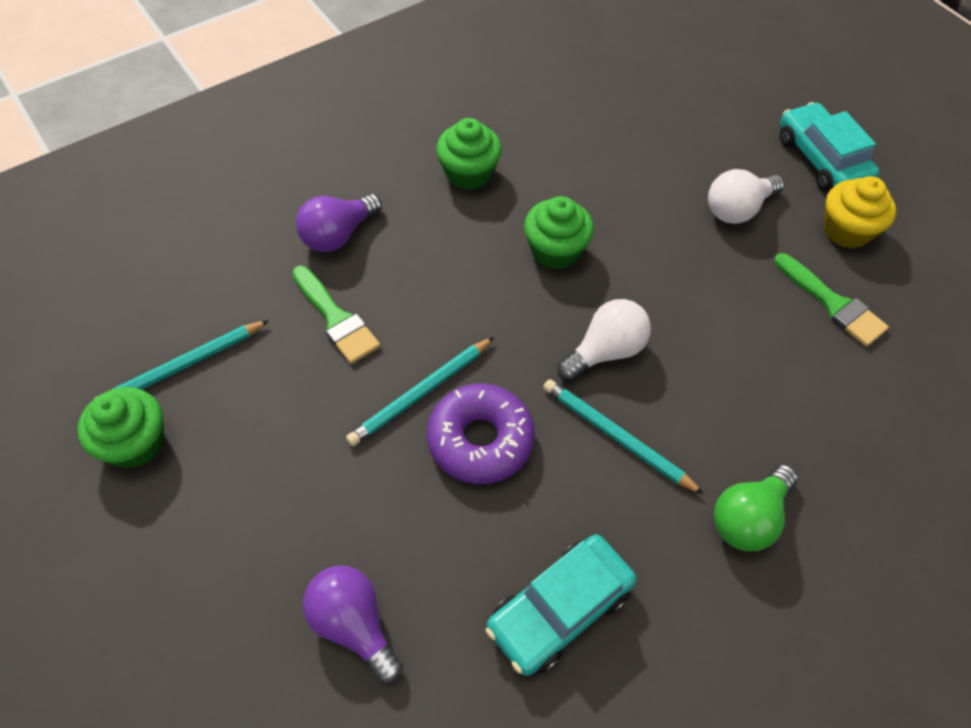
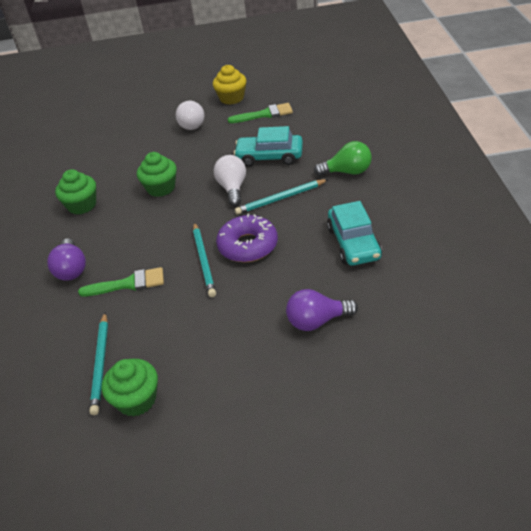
camera: 55 degrees left, 15 degrees down
(748, 518) = (347, 172): green light bulb -> green light bulb turned 75 degrees counterclockwise
(821, 159) = (189, 92): turquoise car -> turquoise car (269, 157)

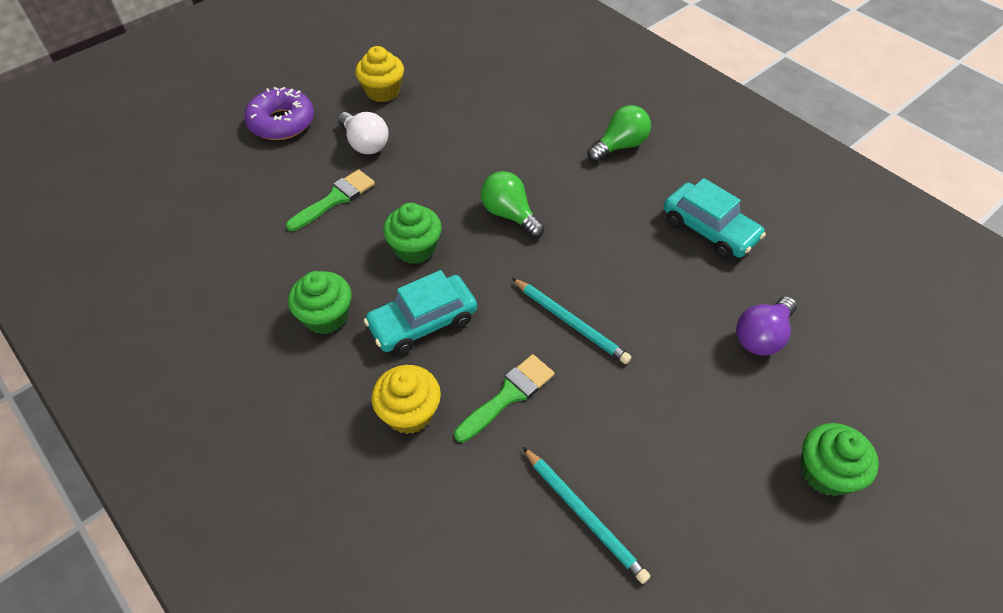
camera: 40 degrees left, 10 degrees up
(71, 269) = (409, 412): purple light bulb -> yellow cupcake
(136, 399) = (671, 533): green cupcake -> green cupcake (826, 472)
(233, 188) = (509, 214): white light bulb -> green light bulb
(248, 246) = (602, 281): purple donut -> purple donut (282, 122)
(264, 114) = (449, 101): green brush -> green brush (335, 199)
(269, 157) = (513, 157): turquoise car -> turquoise car (423, 322)
(280, 199) = (580, 206): turquoise pencil -> none

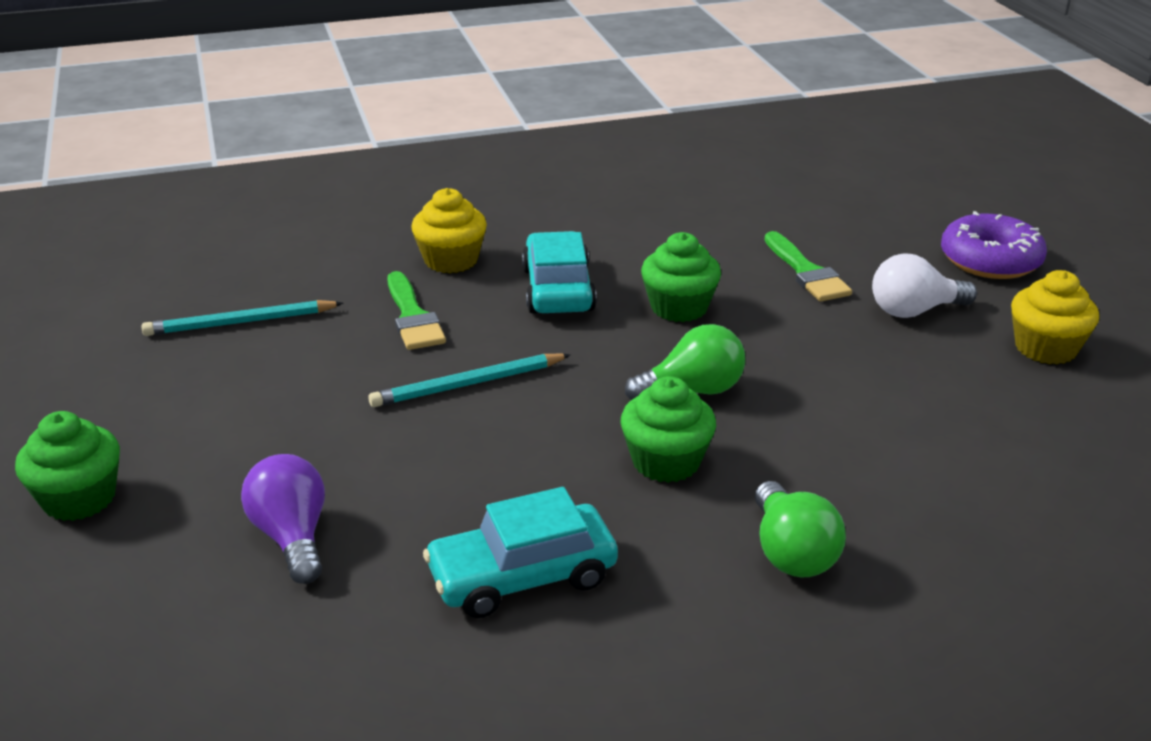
camera: 115 degrees right, 20 degrees down
(326, 316) = (615, 239): green cupcake -> green cupcake (666, 462)

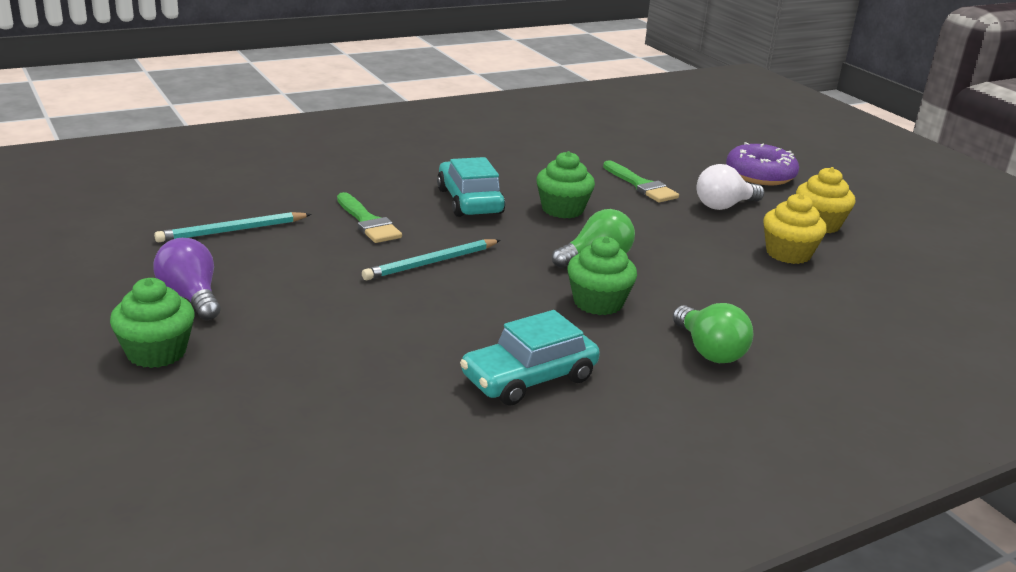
camera: 15 degrees left, 5 degrees down
(292, 537) = (343, 366): purple light bulb -> purple light bulb (191, 297)
(451, 260) = (379, 185): yellow cupcake -> yellow cupcake (788, 254)

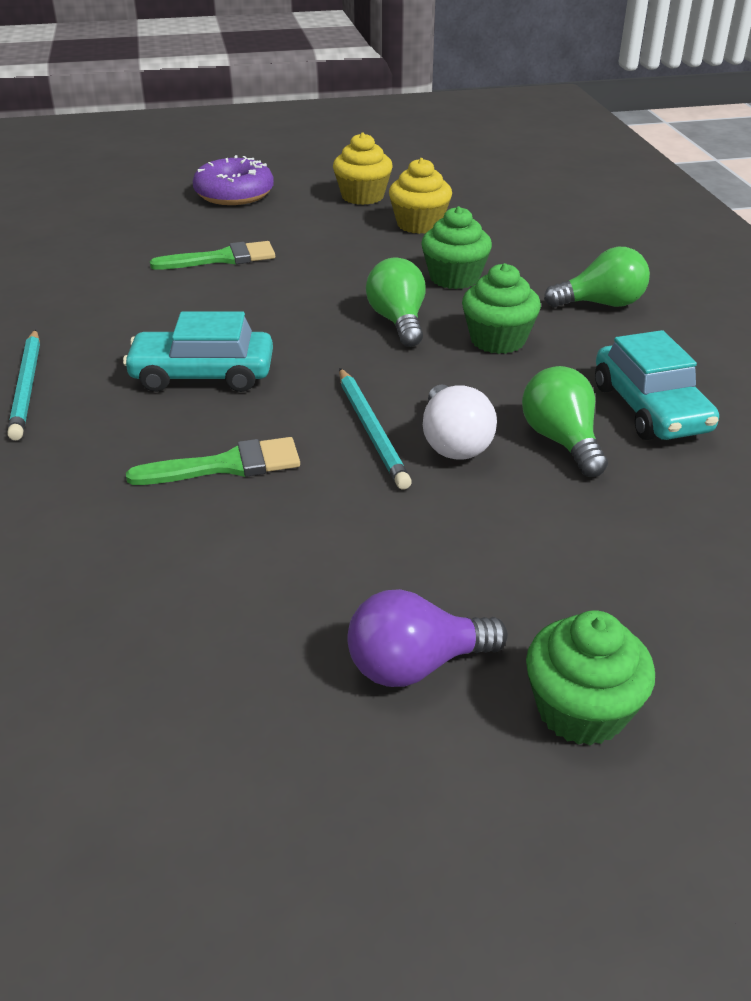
camera: 70 degrees left, 10 degrees up
(232, 231) = (194, 605): turquoise pencil -> turquoise pencil (27, 387)
(455, 337) = (561, 441): none -> green light bulb
(562, 209) = (261, 317): green cupcake -> green cupcake (454, 278)
(724, 206) = (299, 228): white light bulb -> white light bulb (453, 442)

